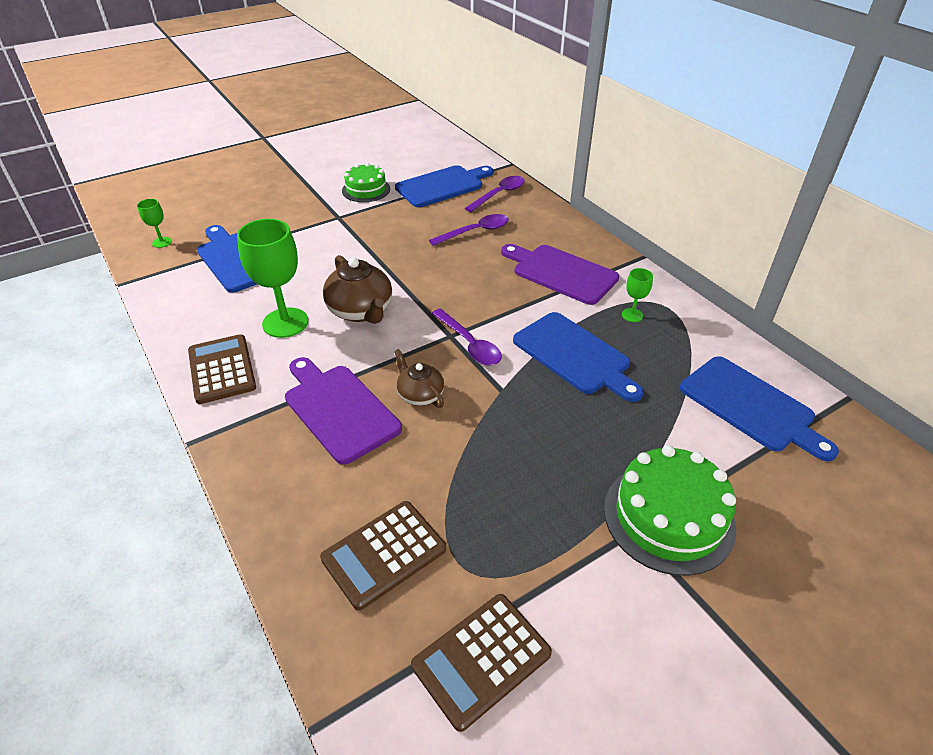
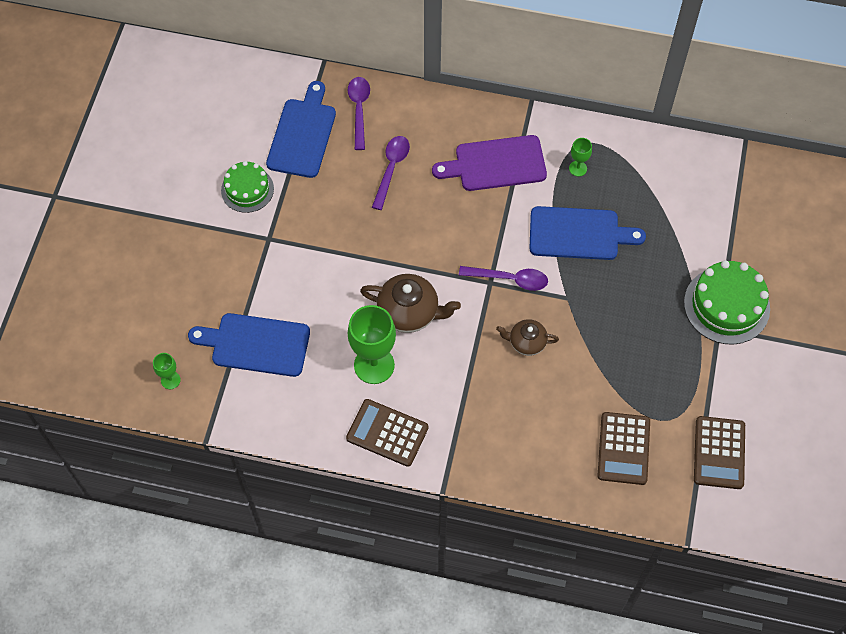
camera: 45 degrees left, 20 degrees up
(339, 409) = (494, 394): purple cutting board -> none
(751, 406) = (704, 191): blue cutting board -> none

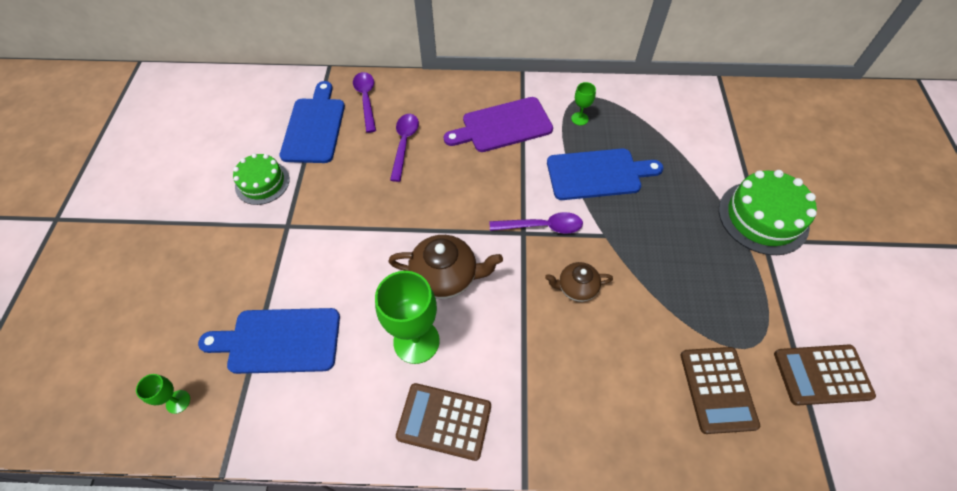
camera: 10 degrees left, 5 degrees down
(719, 453) = (822, 375): brown calculator -> brown calculator turned 90 degrees clockwise

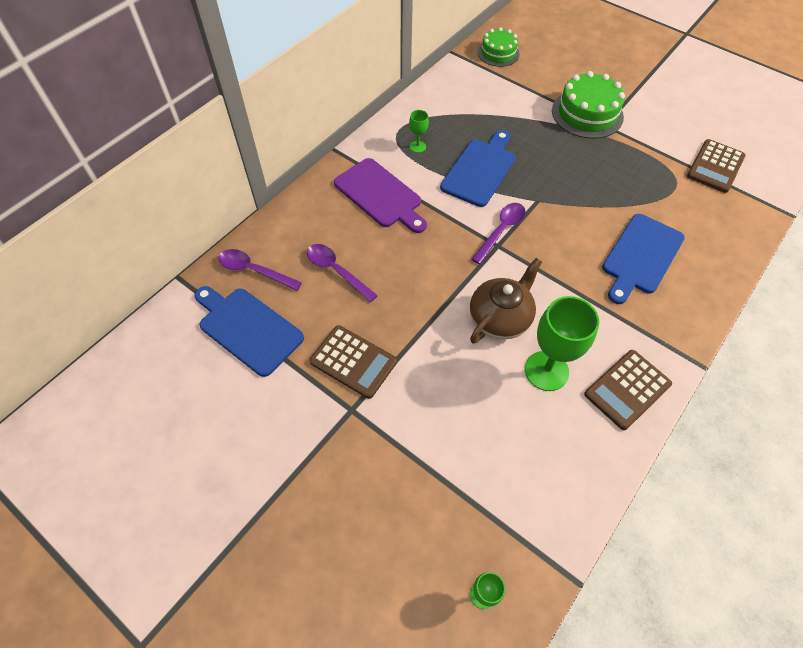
camera: 55 degrees left, 0 degrees up
(262, 183) = (279, 407): green cake -> green cake (498, 53)
(279, 340) = (475, 475): blue cutting board -> blue cutting board (641, 256)
(503, 126) = (380, 195): purple cutting board -> purple cutting board turned 60 degrees counterclockwise
(576, 287) = (570, 244): brown teapot -> none
(717, 389) = (695, 220): brown calculator -> brown calculator (353, 362)

